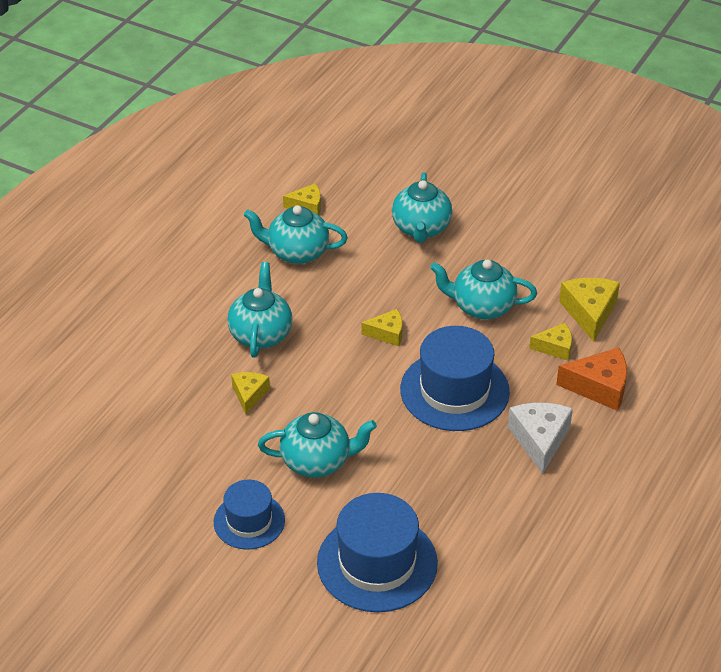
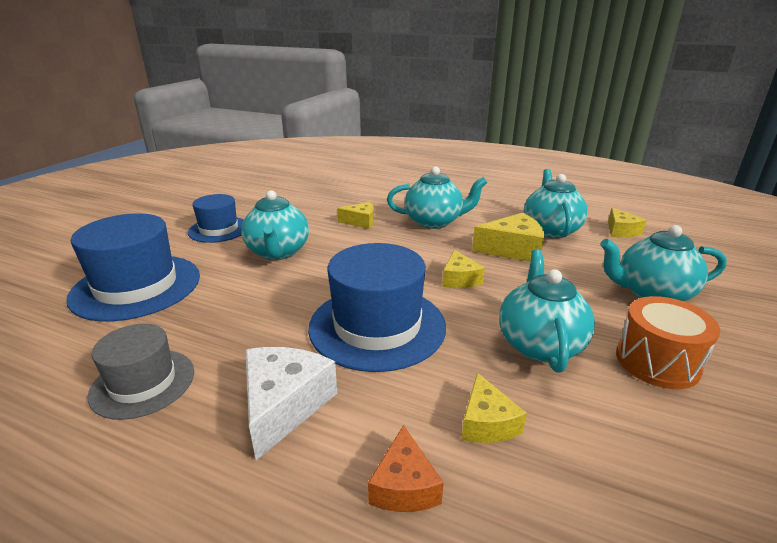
camera: 85 degrees right, 15 degrees down
(503, 257) = (657, 362): none -> orange drum
(516, 519) = (143, 383): none -> grey hat
(540, 440) = (284, 405): white cheese -> white cheese turned 75 degrees counterclockwise
(589, 312) = (597, 472): yellow cheese -> yellow cheese (512, 249)
(599, 387) = (404, 486): orange cheese -> orange cheese, size x0.62

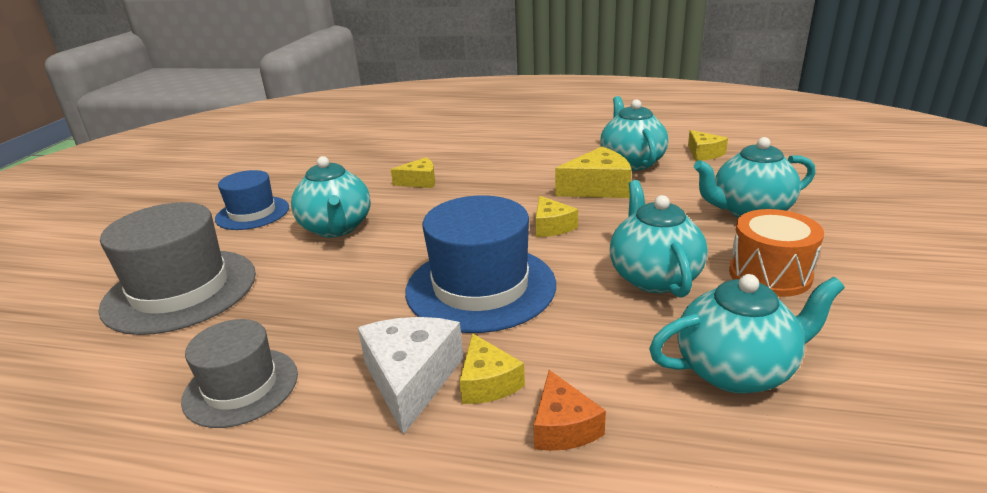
camera: 10 degrees left, 0 degrees up
(136, 286) = (180, 290): blue hat -> grey hat
(434, 222) = (503, 170): turquoise teapot -> turquoise teapot (736, 370)
(486, 423) = (624, 357): yellow cheese -> yellow cheese (487, 383)

